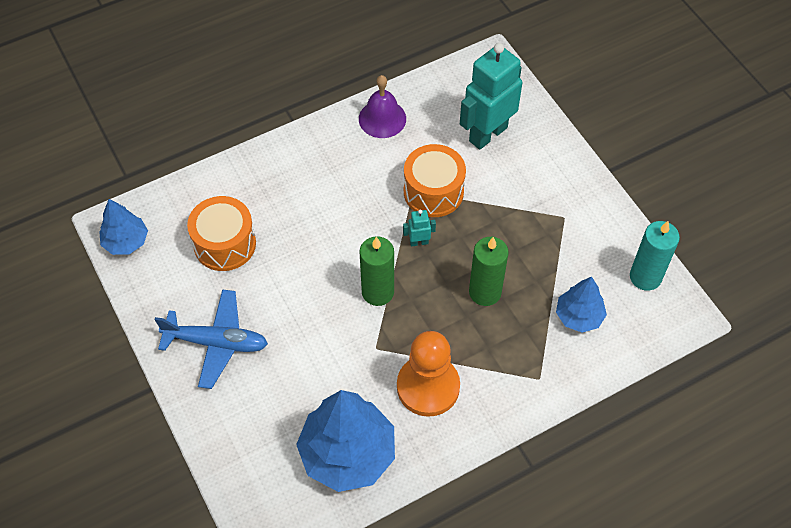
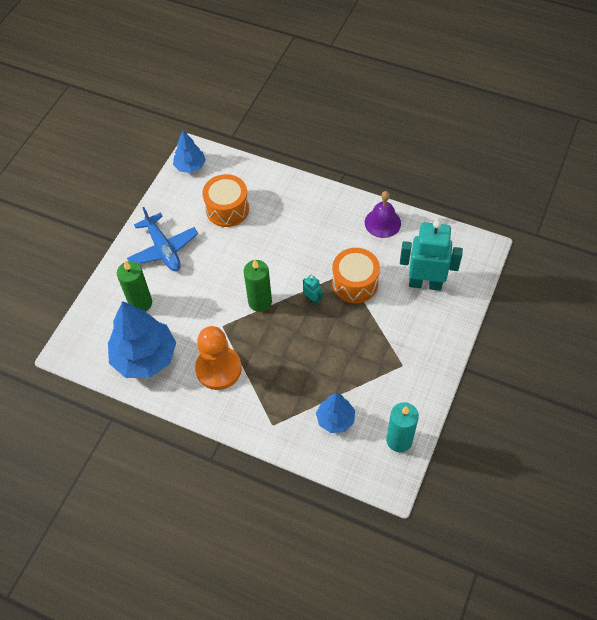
camera: 55 degrees right, 0 degrees up
(485, 292) = (308, 356): green candle -> green candle (140, 303)

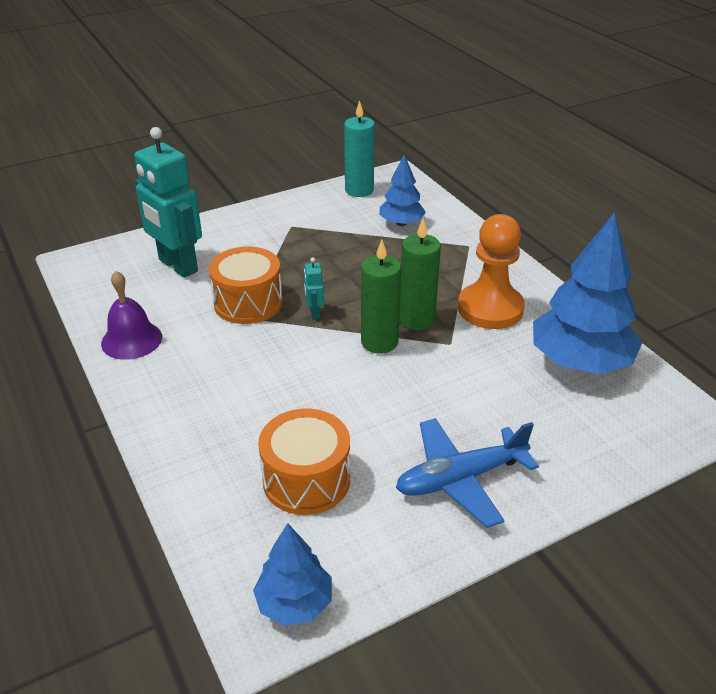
camera: 145 degrees left, 20 degrees down
(140, 303) = (548, 424): green candle -> green candle (417, 319)
(163, 249) = (460, 479): blue plane -> blue plane turned 120 degrees counterclockwise

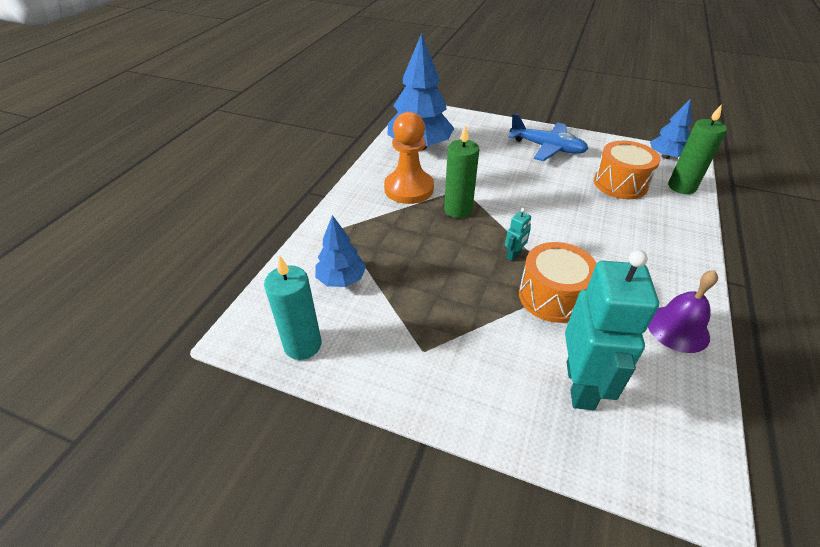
camera: 130 degrees left, 5 degrees up
(379, 342) = (499, 213): green candle -> green candle (681, 187)

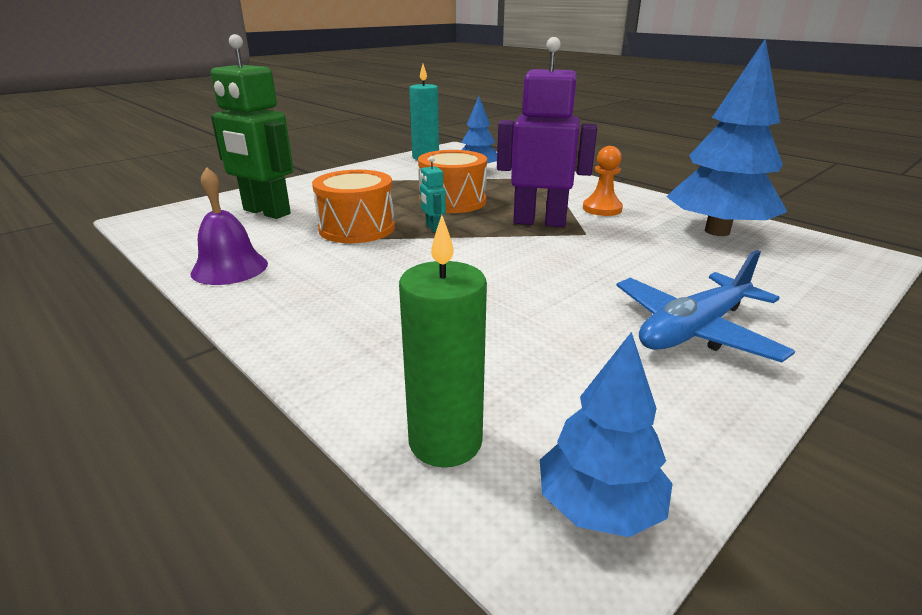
camera: 115 degrees right, 15 degrees down
(409, 189) = (602, 209): orange pawn -> orange pawn, size x0.59
(458, 210) = (539, 222): green candle -> purple robot
(580, 385) = (266, 212): turquoise robot -> green robot
(620, 184) = (516, 359): orange drum -> orange drum (452, 201)

